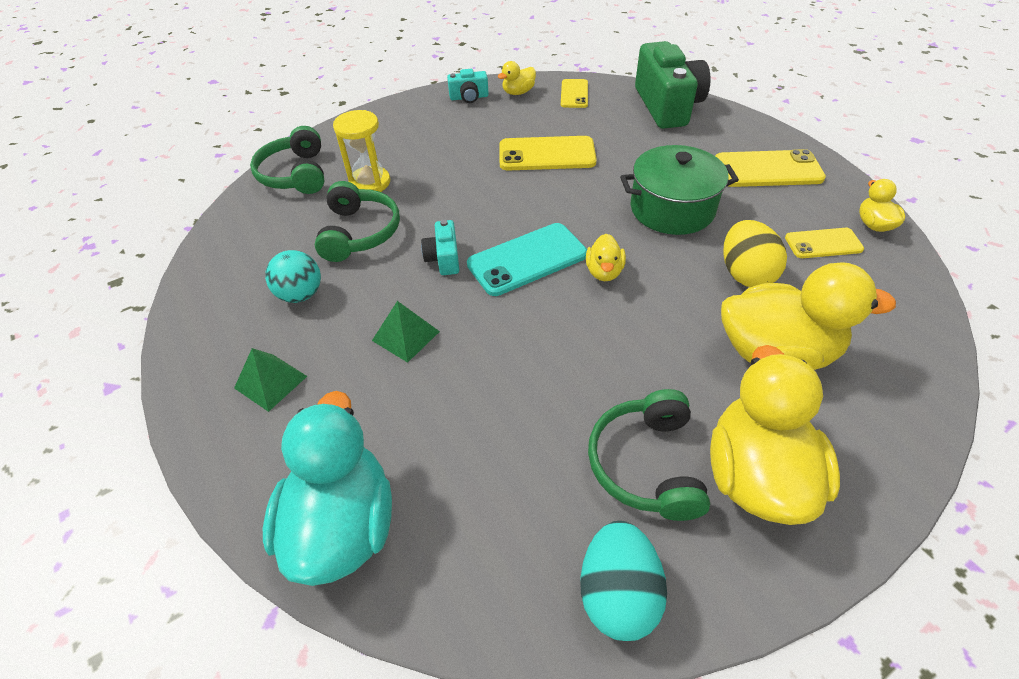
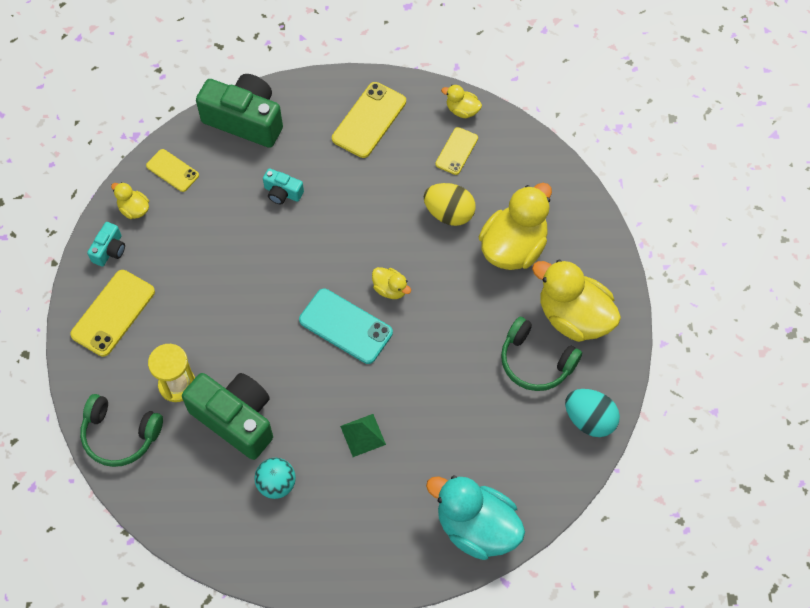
camera: 60 degrees left, 15 degrees up
(270, 382) = (347, 530): green pyramid -> none
(359, 232) = (235, 419): green headphones -> green camera
(444, 258) = (306, 377): turquoise camera -> turquoise camera (282, 193)
(518, 92) = (134, 209): yellow duck -> yellow duck turned 135 degrees clockwise
(527, 259) = (345, 326): turquoise phone -> turquoise phone turned 60 degrees counterclockwise
(547, 154) = (240, 243): yellow phone -> yellow phone (113, 313)
(672, 209) = (363, 207): green pot -> none

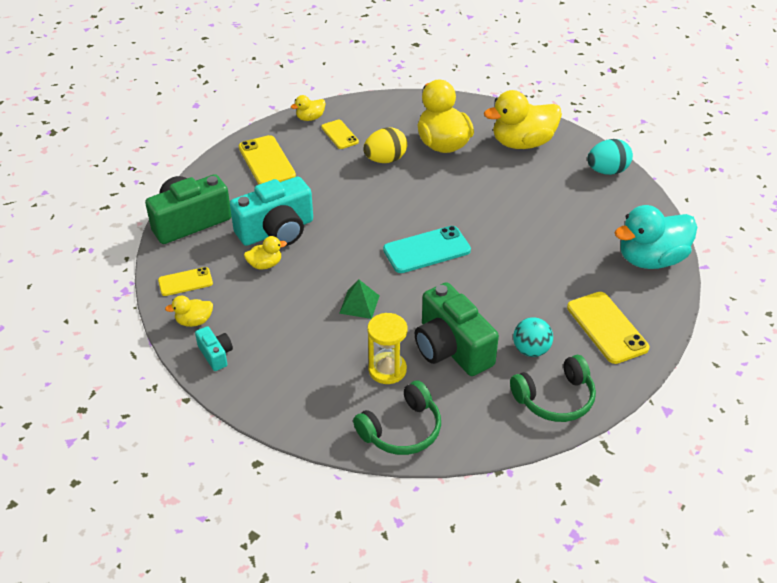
camera: 55 degrees left, 20 degrees down
(113, 313) = (279, 380): yellow phone -> yellow phone (607, 327)
(235, 419) = (451, 348): green camera -> green camera turned 105 degrees counterclockwise
(282, 193) = (276, 231): turquoise camera -> turquoise camera, size x2.12
(363, 435) = (527, 282): green pyramid -> green pyramid (359, 304)
(390, 289) = (418, 214): yellow duck -> yellow duck (265, 264)
(536, 361) = (541, 174): green headphones -> green headphones (555, 398)

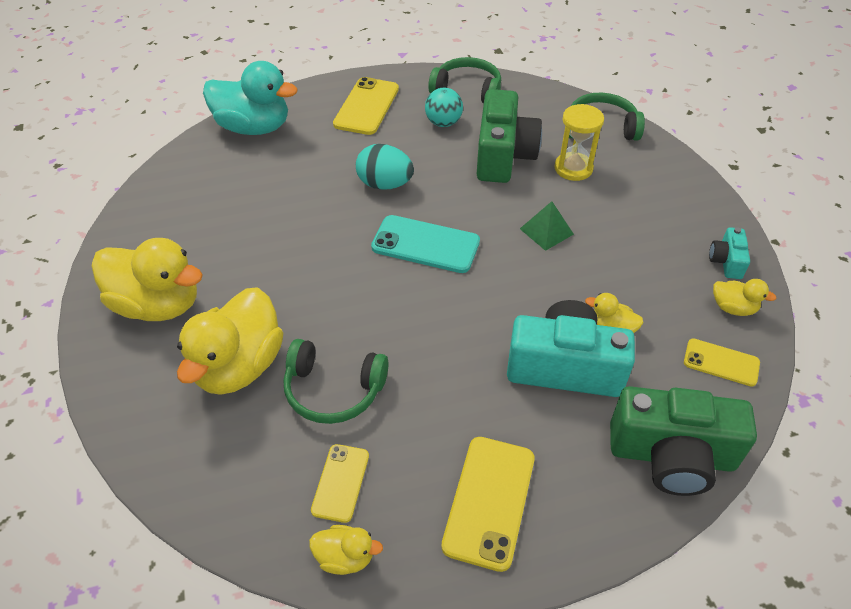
camera: 140 degrees left, 5 degrees up
(385, 160) = (333, 390): yellow egg -> green headphones
(607, 171) = (143, 217): turquoise egg -> turquoise egg (385, 184)

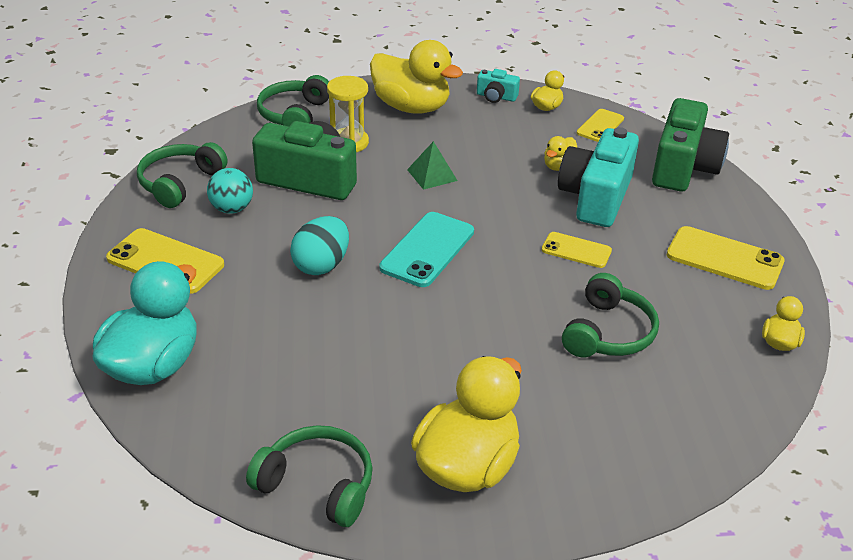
camera: 80 degrees left, 10 degrees down
(141, 226) = (317, 485): none -> green headphones
(239, 366) = (571, 398): yellow duck -> yellow duck (411, 107)
(340, 482) = (709, 338): yellow phone -> yellow phone (576, 250)

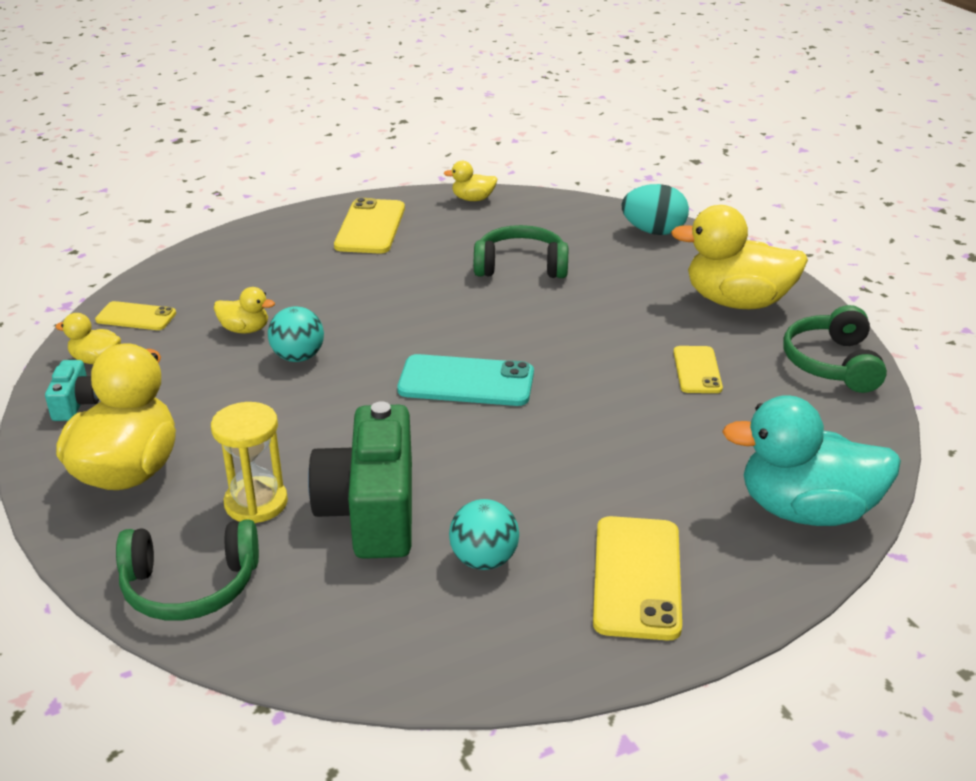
camera: 110 degrees left, 5 degrees down
(180, 183) = (452, 642): green headphones -> none
(321, 265) = (546, 446): turquoise egg -> turquoise egg (653, 232)
(432, 175) = (308, 412): green pyramid -> none
(507, 182) = (298, 357): none -> turquoise ball
(576, 250) = (406, 297): yellow phone -> yellow phone (697, 370)
(596, 197) = (300, 299): turquoise camera -> none
(683, 167) = (213, 259): green camera -> none

